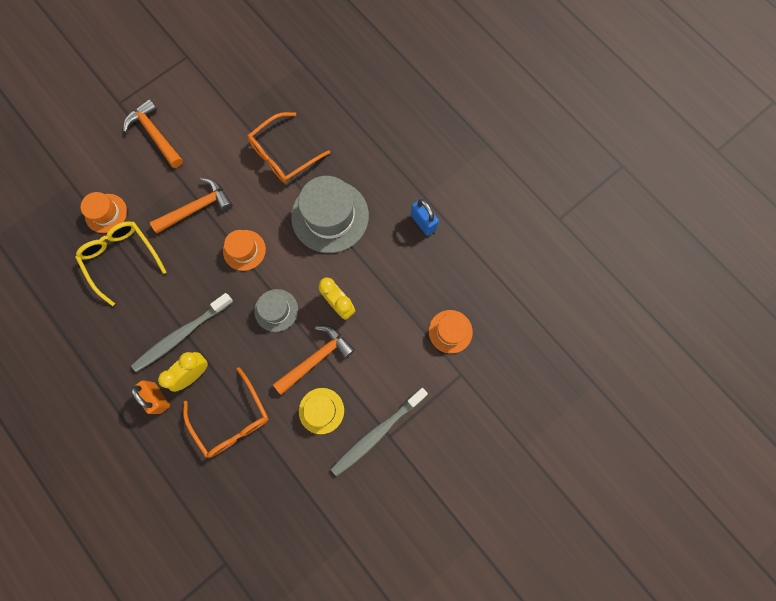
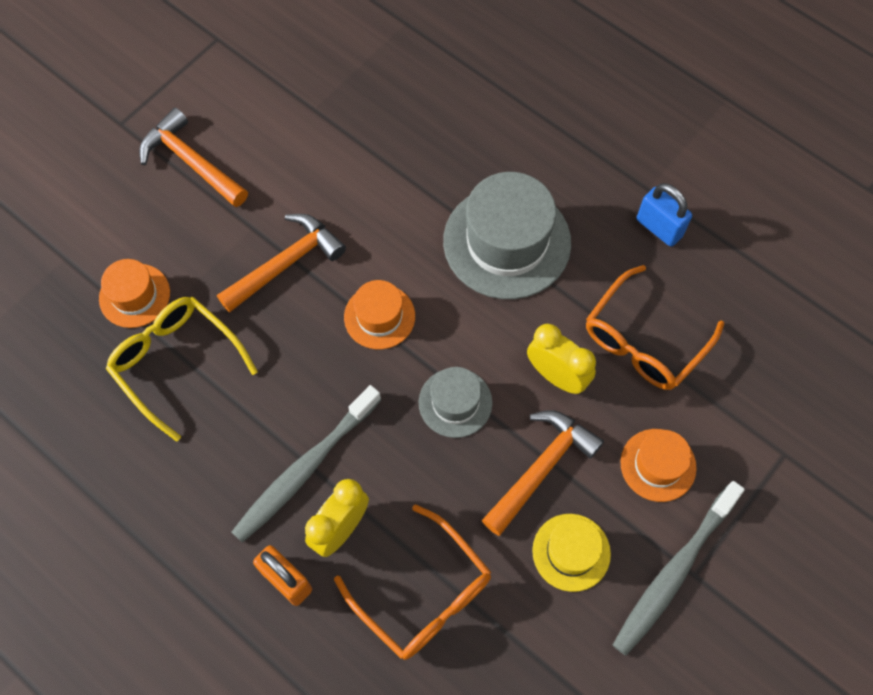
camera: 10 degrees left, 10 degrees down
(283, 155) = (408, 161): orange glasses -> orange glasses (644, 341)
(450, 331) = (749, 388): orange hat -> orange hat (658, 465)

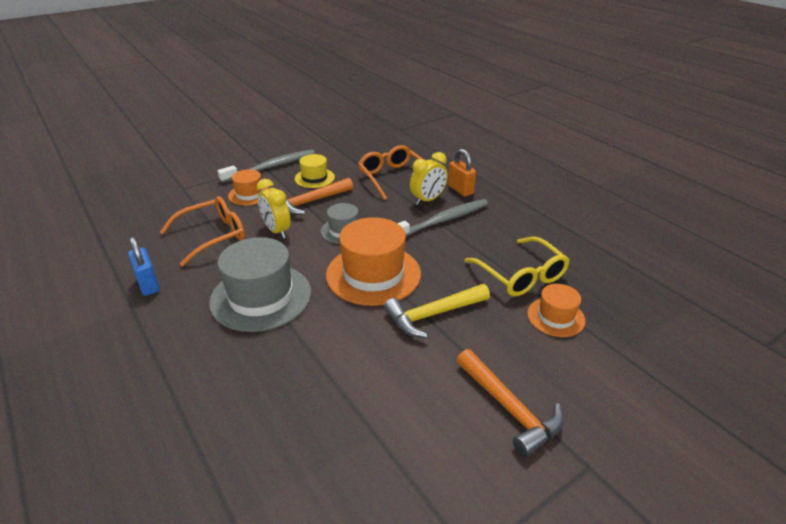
camera: 165 degrees left, 30 degrees down
(286, 264) = (433, 314): orange hammer -> yellow hammer
(379, 316) = (373, 274): orange hat -> orange hat, size x1.85

